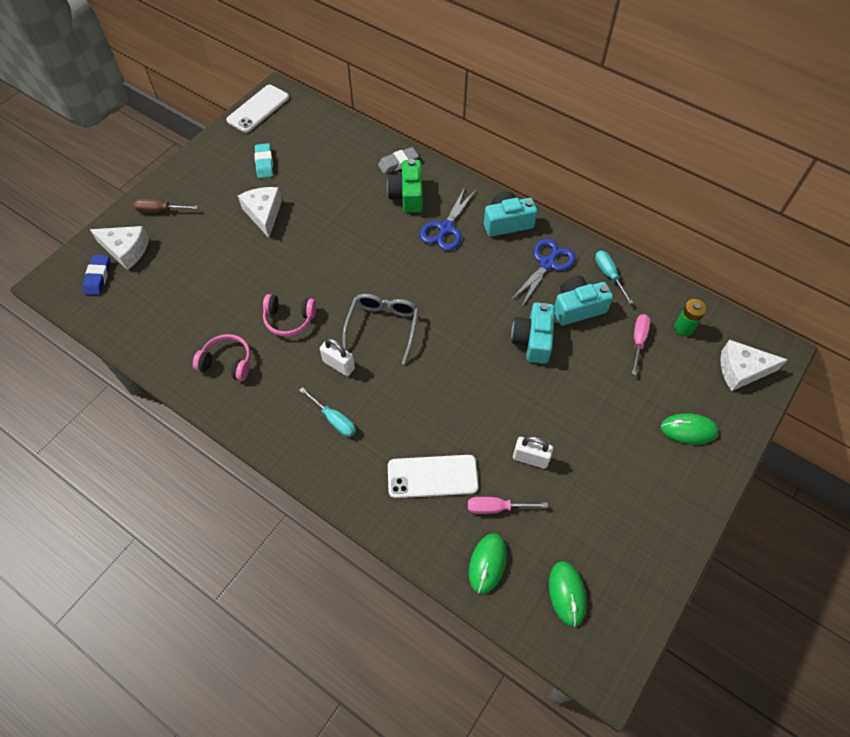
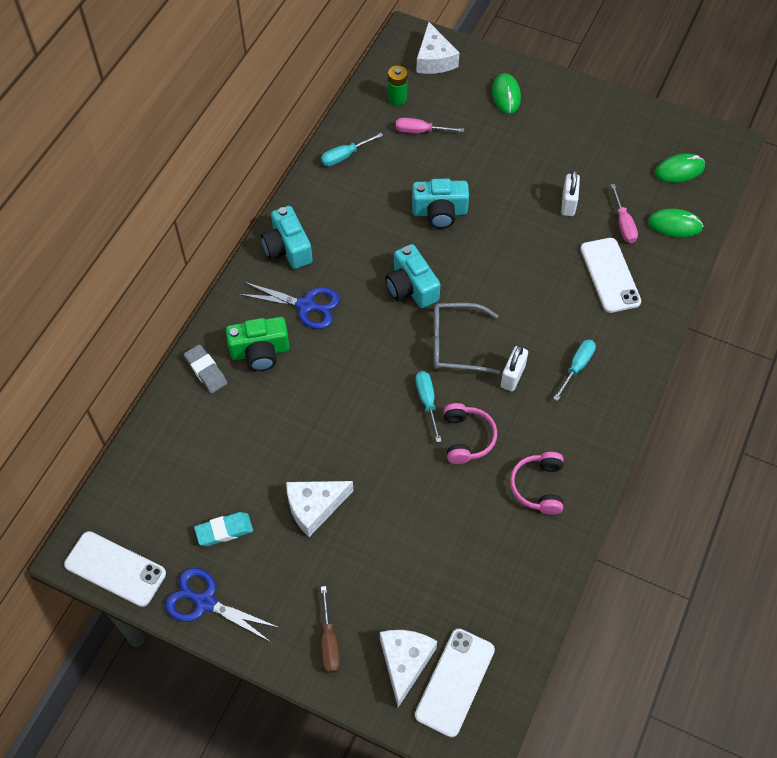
camera: 100 degrees left, 0 degrees up
(98, 277) = (455, 682): blue eraser -> white phone
(331, 297) = (427, 402): none -> turquoise screwdriver
(547, 264) = (339, 207): blue scissors -> blue scissors (205, 602)
(577, 308) = (392, 179): turquoise camera -> turquoise camera (411, 287)

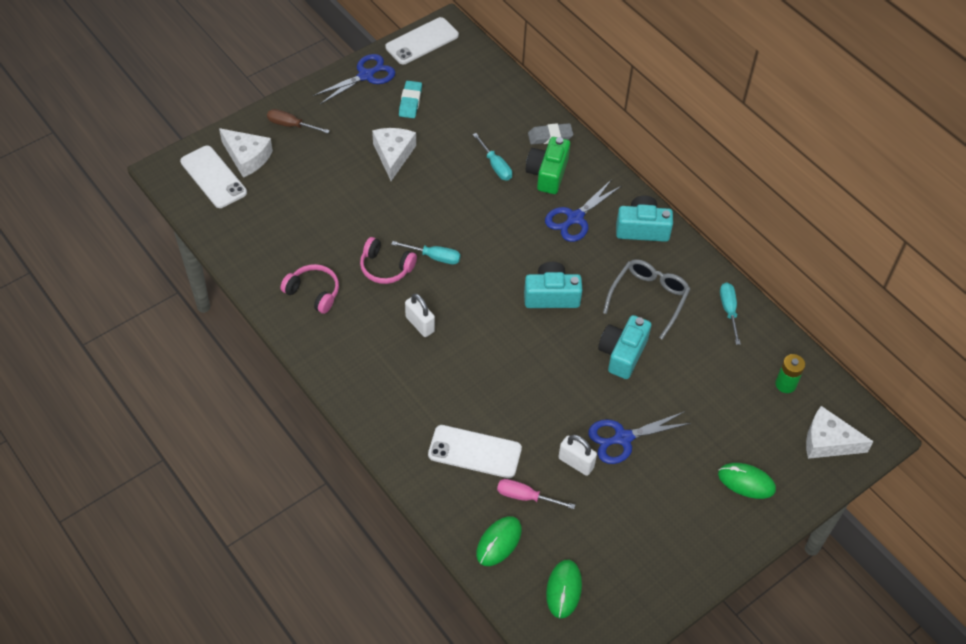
camera: 115 degrees right, 5 degrees down
(420, 131) = (731, 384): pink screwdriver -> none
(455, 344) = (475, 300): grey glasses -> grey glasses (648, 298)
(523, 182) = (622, 438): none -> blue scissors
(577, 367) = (398, 374): turquoise screwdriver -> turquoise screwdriver (495, 166)

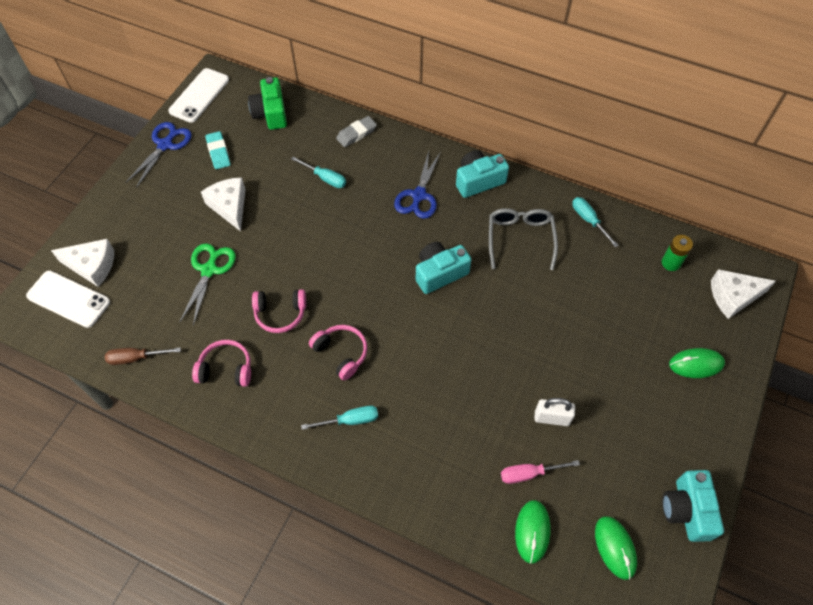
camera: 25 degrees left, 5 degrees up
(291, 125) = (119, 218): brown screwdriver -> brown screwdriver (136, 358)
(345, 203) = (209, 270): none -> green scissors
(420, 324) = (341, 353): white padlock -> pink headphones
(434, 257) = (318, 284): turquoise screwdriver -> turquoise screwdriver (350, 420)
(474, 452) = (460, 453): white phone -> none
(547, 173) = (373, 167): green camera -> green camera (271, 113)
(622, 353) = (529, 298): turquoise camera -> turquoise camera (687, 510)
(622, 438) = (576, 375): blue scissors -> none

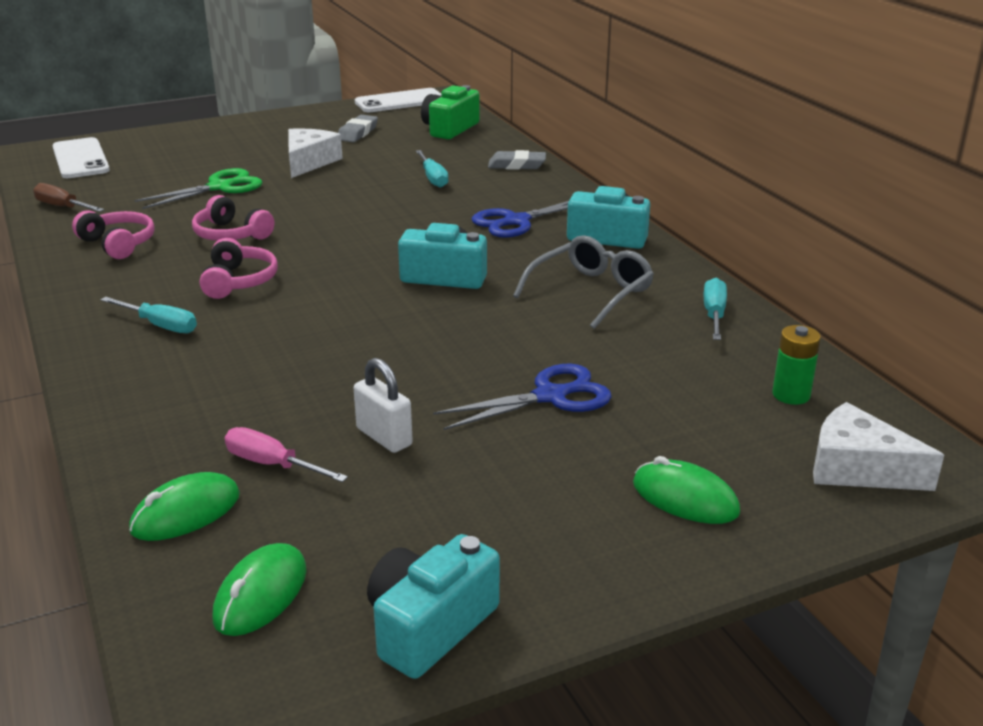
camera: 40 degrees right, 30 degrees down
(92, 266) = (133, 150): white cheese -> none
(165, 145) = (319, 115): blue scissors -> blue scissors (551, 396)
(218, 152) = (357, 133): turquoise eraser -> grey eraser

